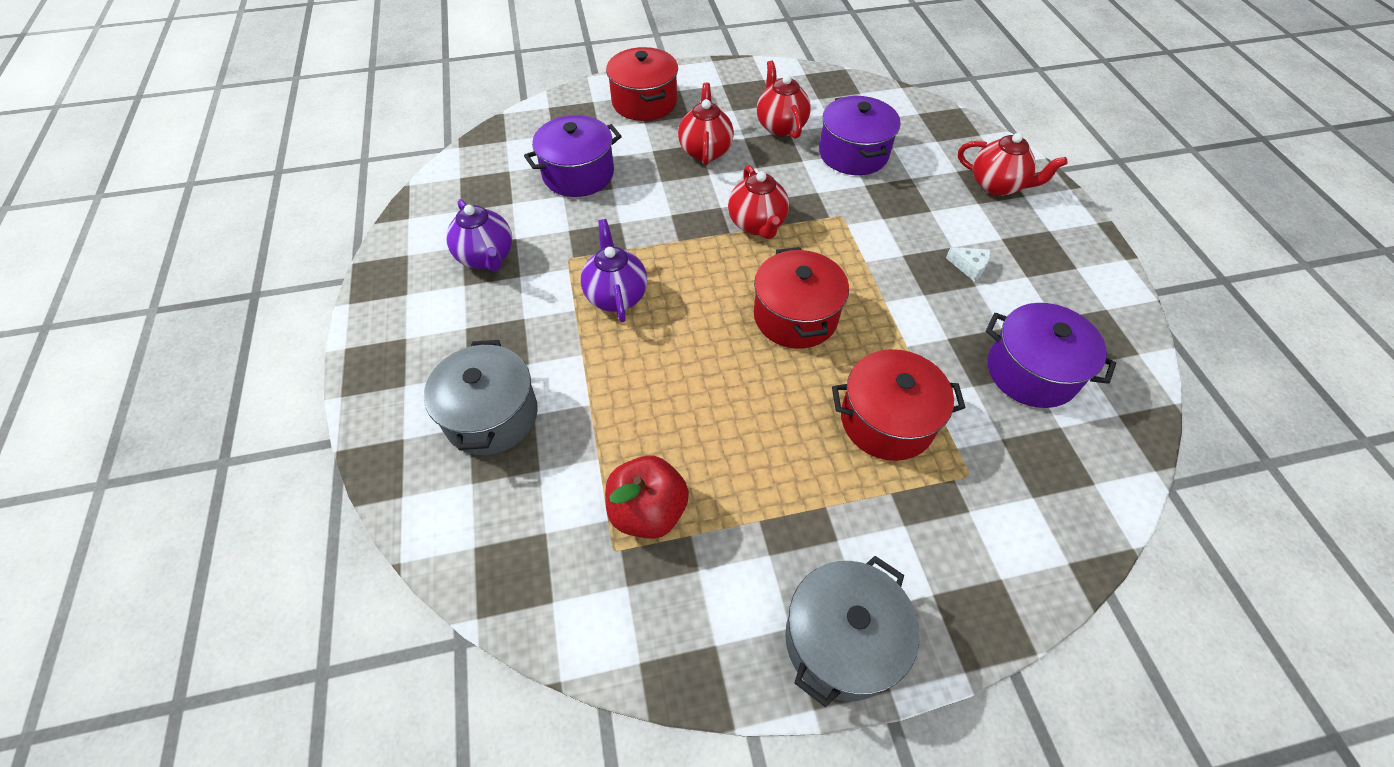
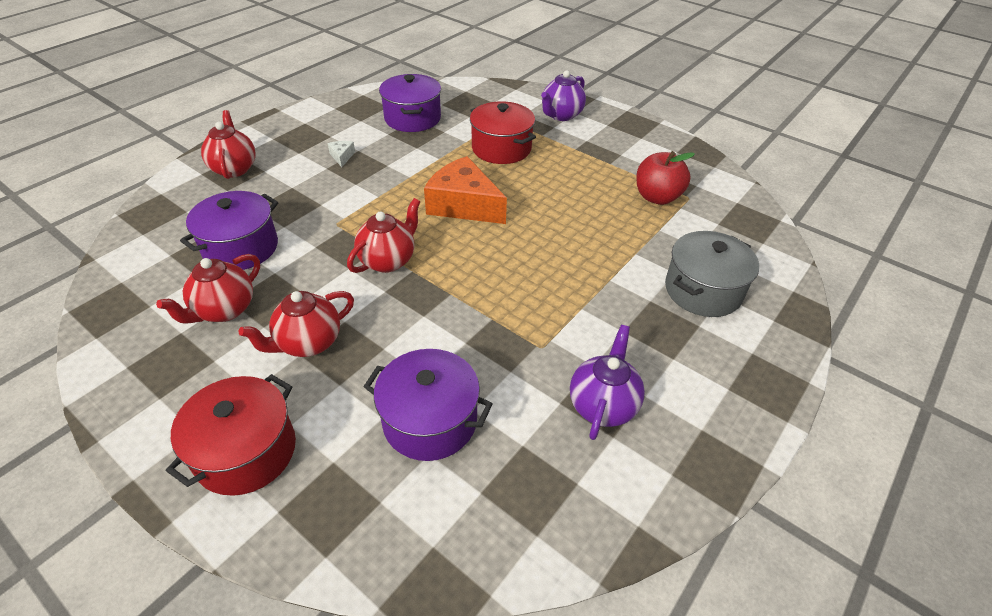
camera: 130 degrees left, 10 degrees down
(616, 296) = (543, 294): purple teapot -> purple teapot (561, 115)
(795, 316) = (463, 205): red pot -> orange cheese
(841, 640) = (626, 125): grey pot -> none

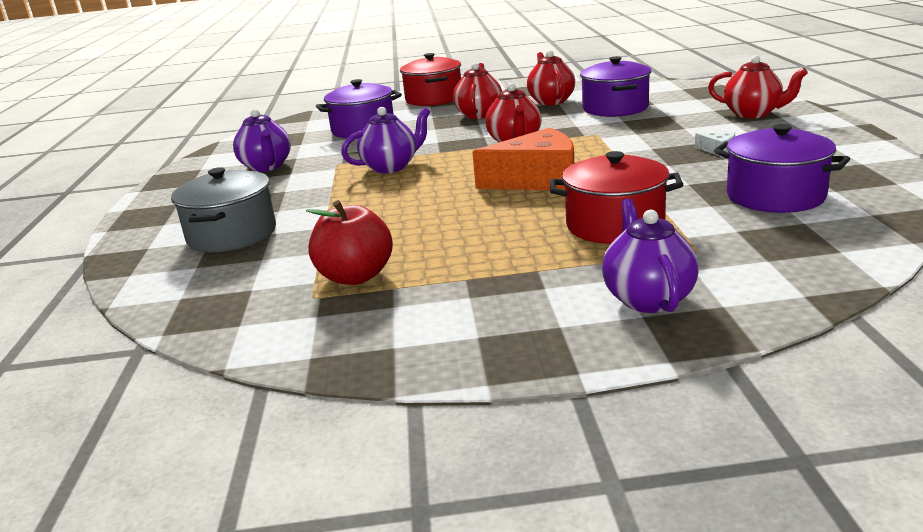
camera: 140 degrees right, 20 degrees down
(512, 300) = (391, 167): none -> purple teapot

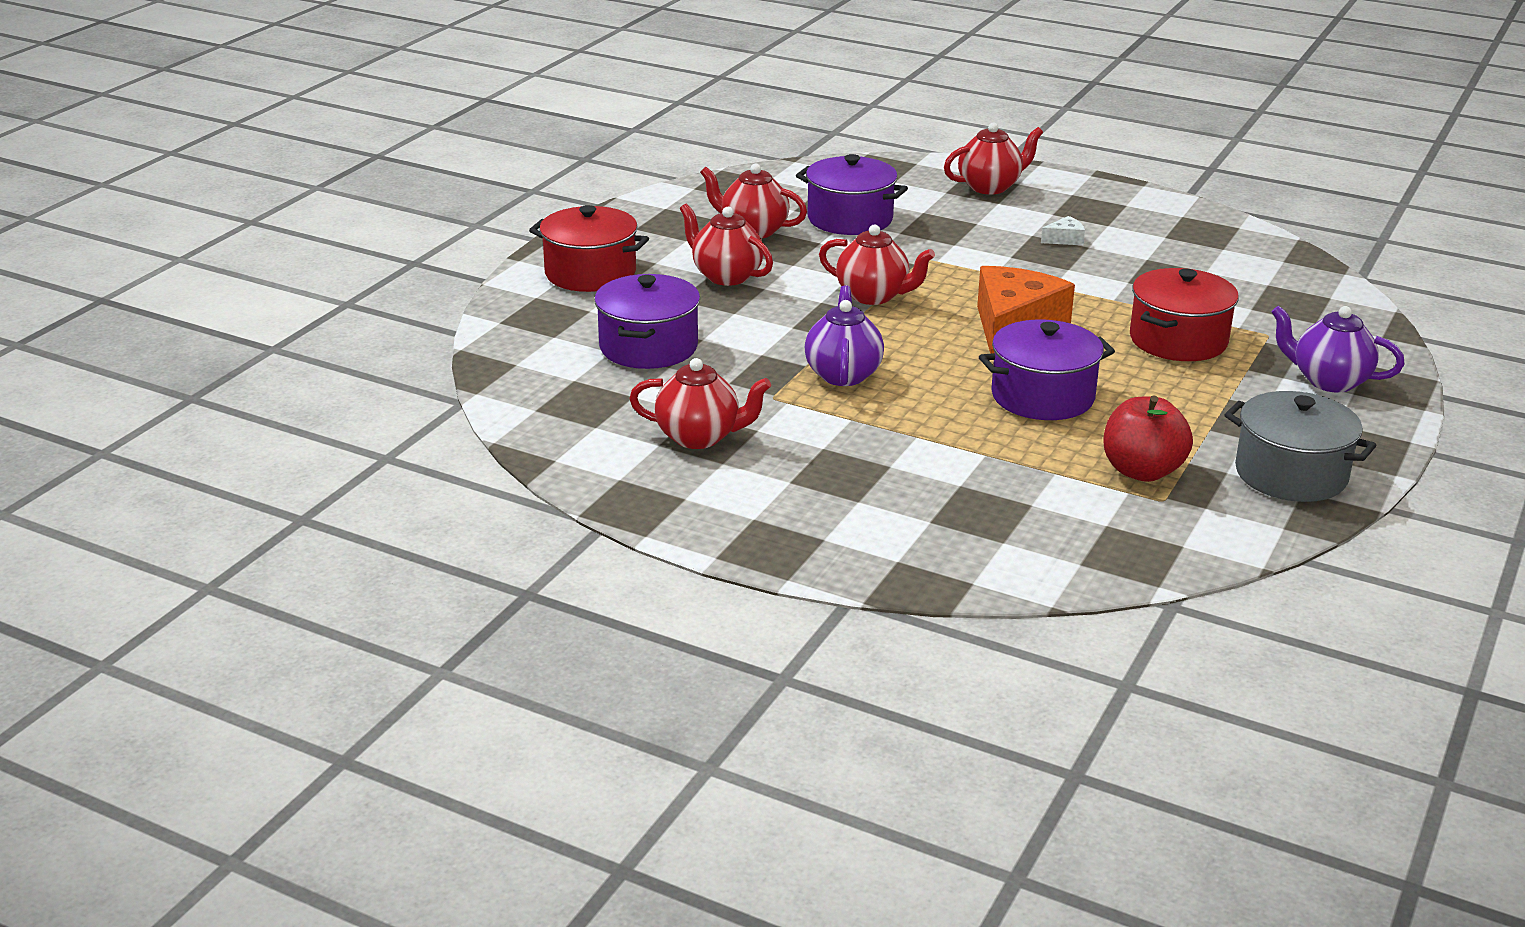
camera: 60 degrees left, 5 degrees up
(232, 235) = (932, 506): grey pot -> grey pot (1291, 474)
(266, 167) = (699, 437): purple teapot -> red teapot
(775, 196) = (1204, 269): purple pot -> purple pot (1042, 397)

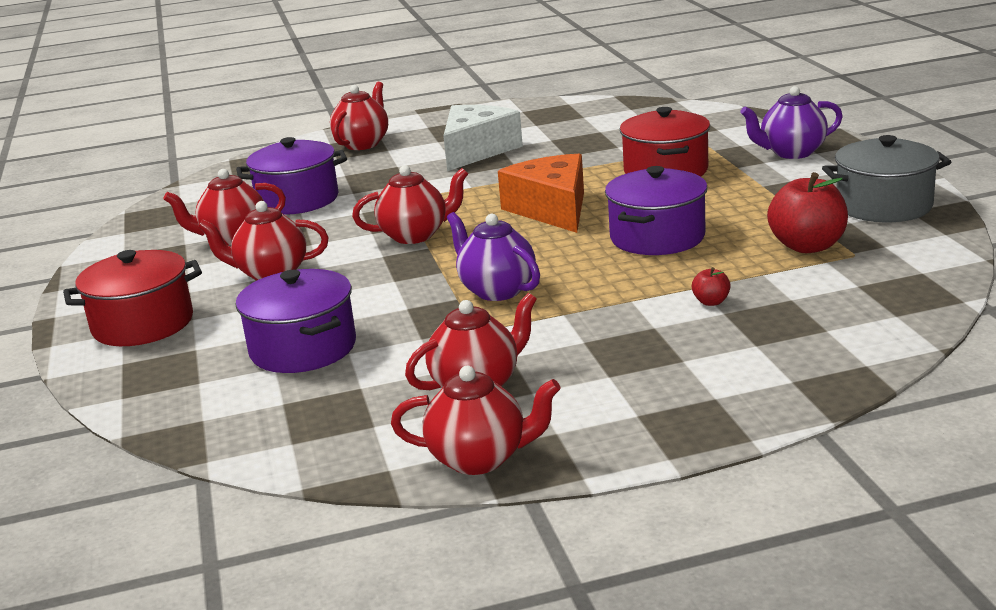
camera: 40 degrees left, 5 degrees down
(613, 486) = (480, 459): none -> red teapot
(969, 471) = (711, 302): none -> red apple
(1065, 239) = (476, 151): white cheese -> white cheese, size x2.46

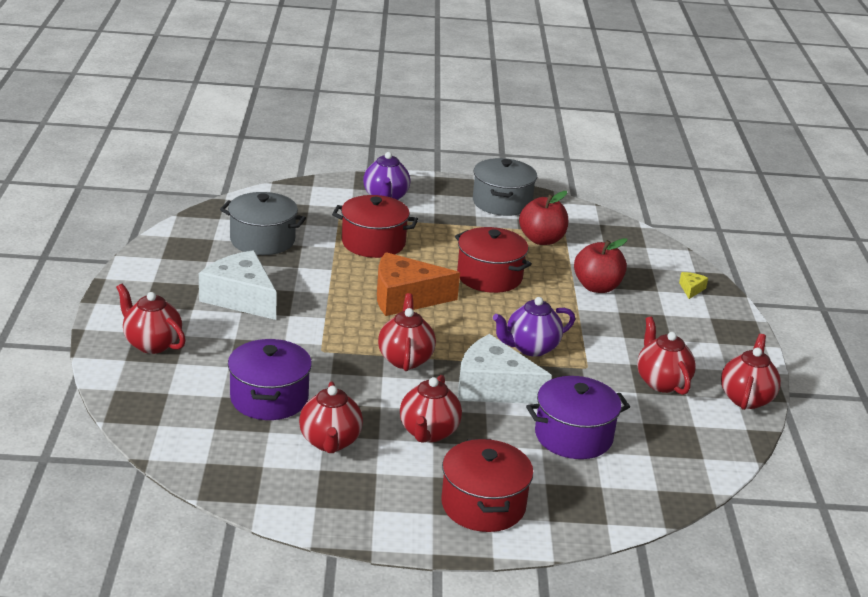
camera: 80 degrees left, 5 degrees up
(386, 287) = (493, 387): none -> white cheese
(606, 132) = (262, 240): none -> grey pot
(657, 237) = (489, 277): purple pot -> red pot
(711, 302) = (597, 287): red apple -> red apple, size x2.19
(795, 370) = (691, 289): none -> yellow cheese

